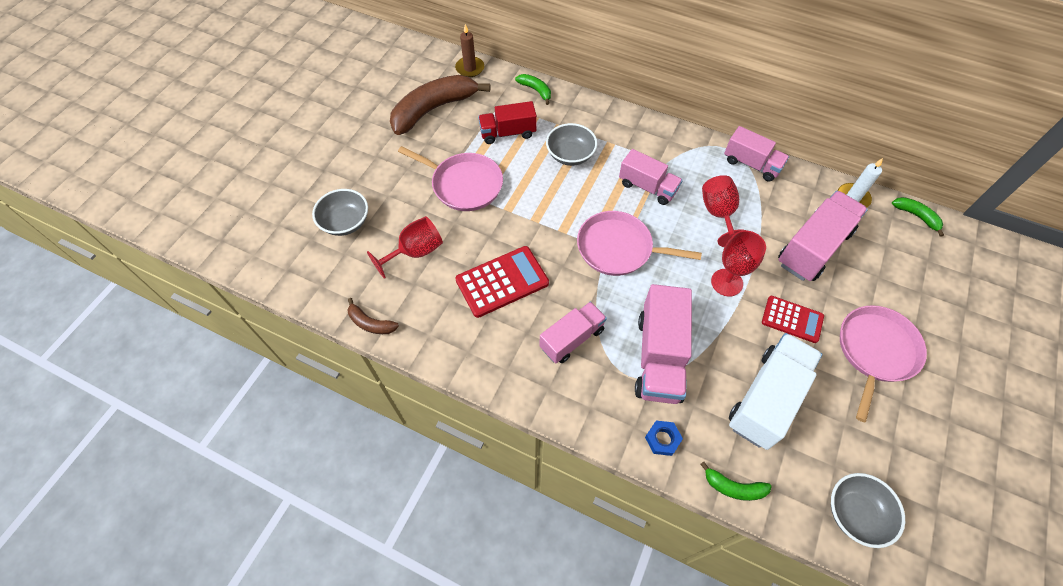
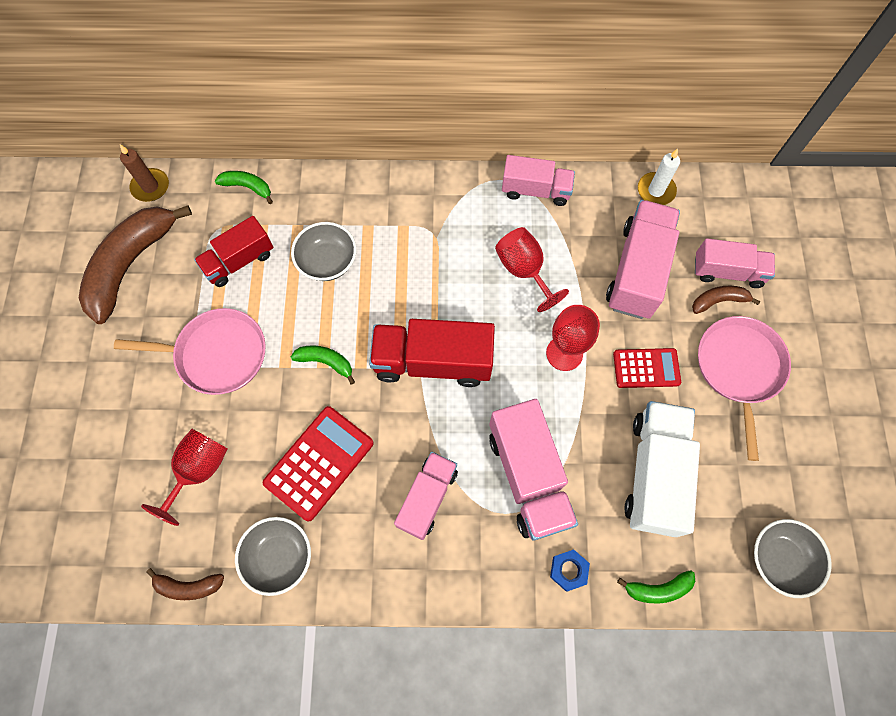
camera: 25 degrees left, 10 degrees up
(345, 222) = (93, 469): grey bowl -> grey bowl (279, 557)
(618, 248) = (432, 361): pink pan -> red truck
(647, 187) = (433, 268): pink truck -> pink truck (727, 271)
(877, 295) = (719, 301): none -> brown banana
(916, 216) = (726, 187): green banana -> green banana (326, 362)

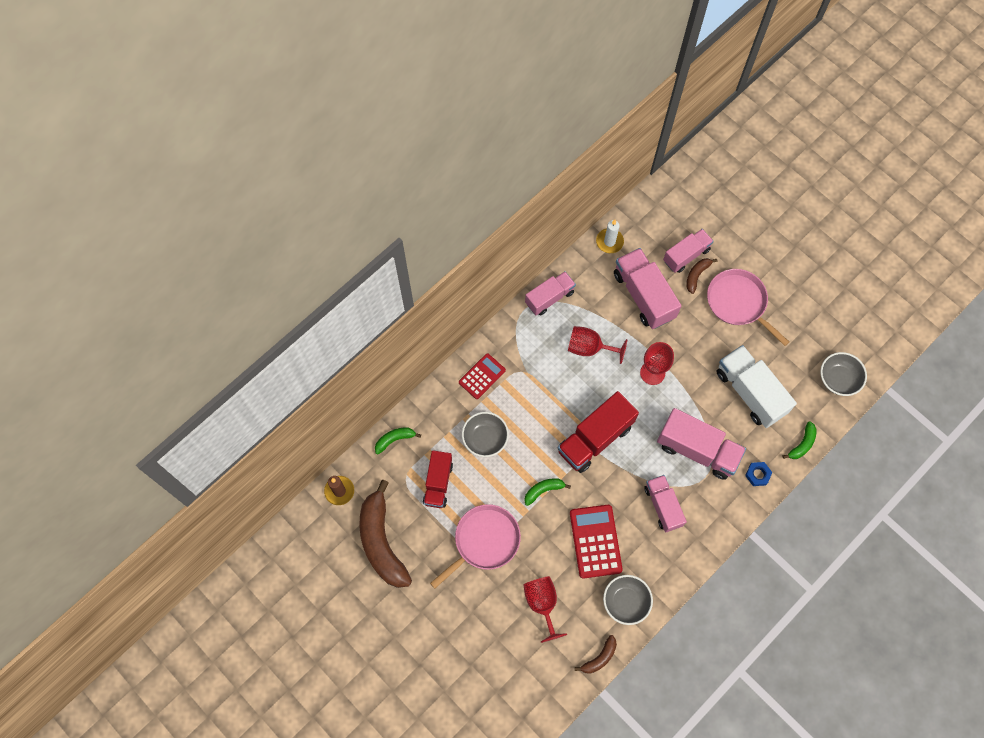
camera: 45 degrees left, 0 degrees up
(646, 368) = (697, 343): red calculator -> red calculator (482, 376)

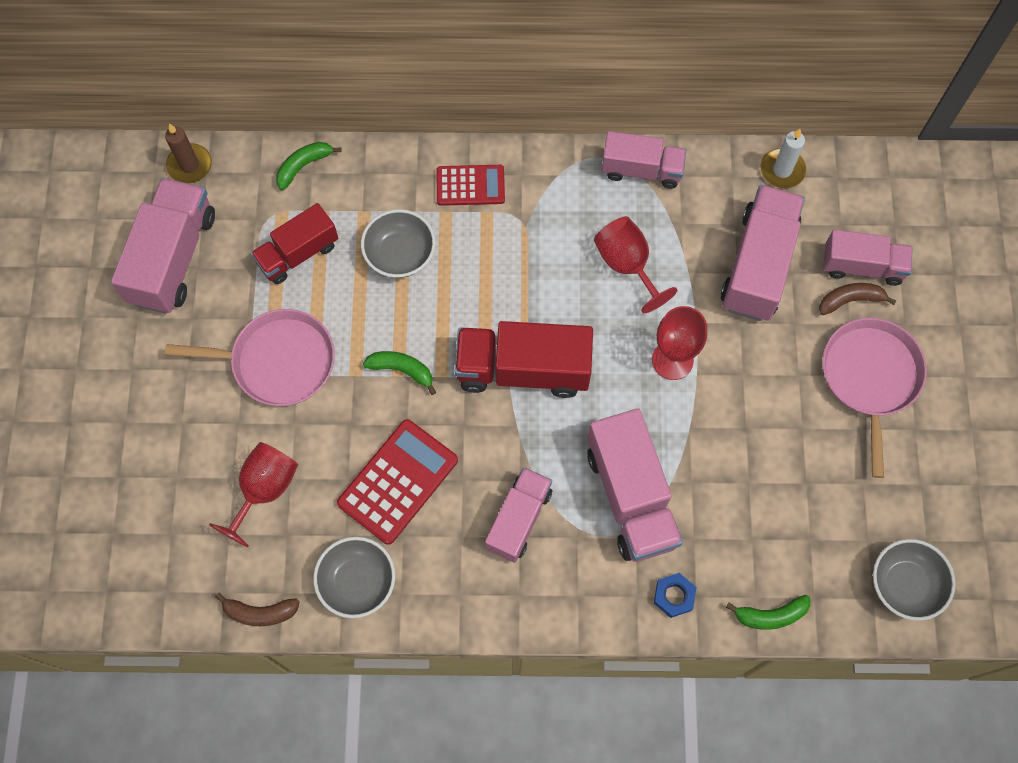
camera: 45 degrees right, 0 degrees up
(382, 541) = (173, 258): brown banana -> pink truck
(395, 439) = (304, 166): green banana -> green banana turned 60 degrees counterclockwise
(750, 392) = (770, 493): white truck -> none

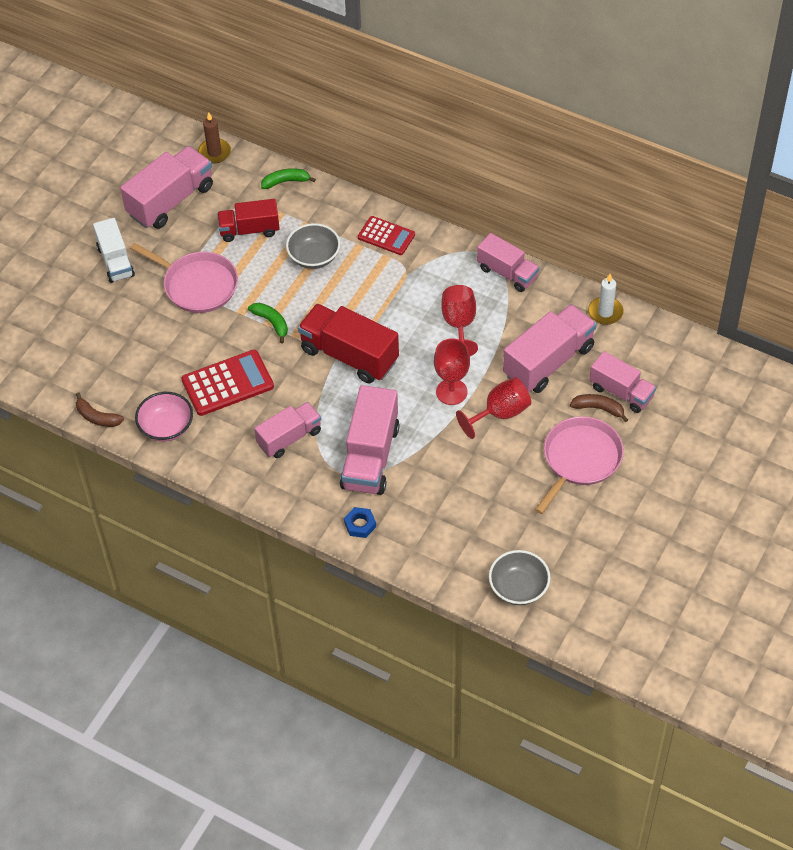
camera: 30 degrees right, 15 degrees down
(152, 377) = (115, 261): none -> white truck
(264, 489) = (143, 352): red goblet -> red goblet (500, 413)
(357, 582) = (166, 427): grey bowl -> pink bowl
(770, 615) = (416, 564): green banana -> none

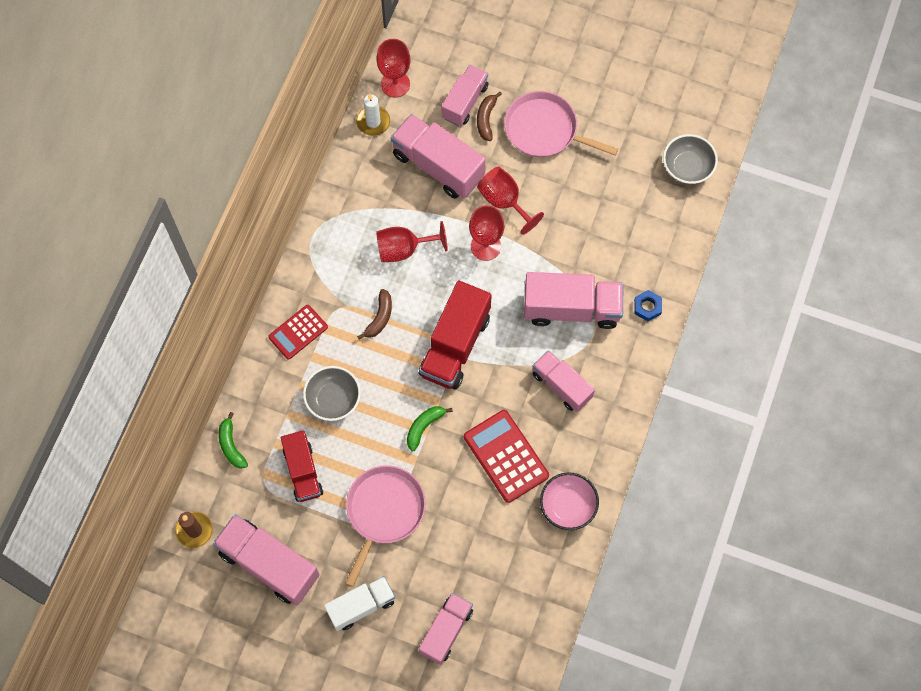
camera: 100 degrees left, 15 degrees up
(97, 417) = (566, 578): brown banana -> brown banana (379, 318)
(386, 236) = (298, 332): red calculator -> red calculator turned 150 degrees counterclockwise
(507, 273) = (334, 212): pink truck -> pink truck (446, 631)
(648, 334) = (395, 84): none -> red goblet

